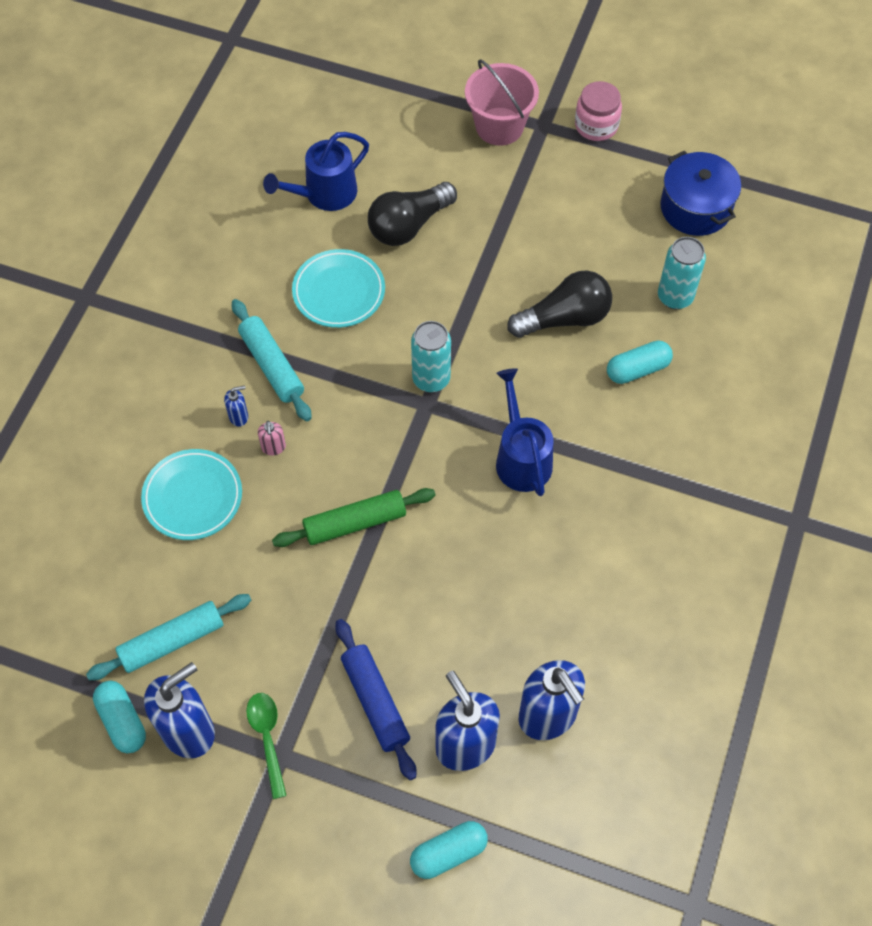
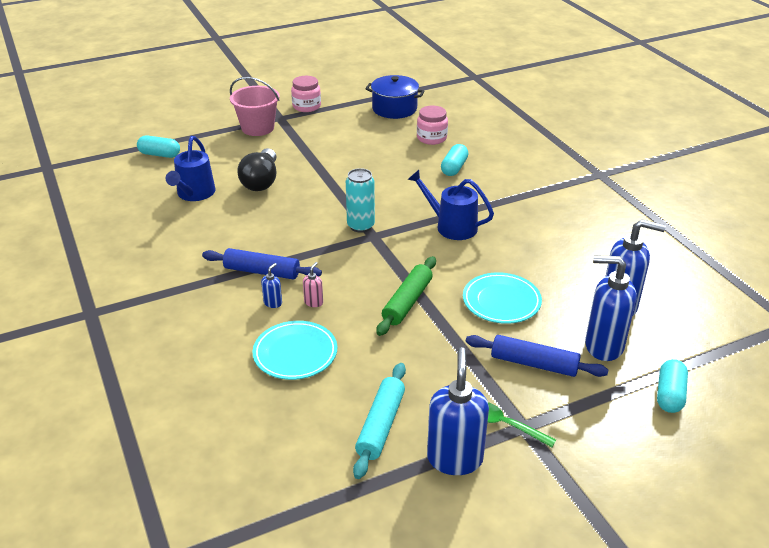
camera: 45 degrees left, 25 degrees down
(122, 721) = (407, 488): turquoise capsule -> turquoise capsule (159, 154)
(272, 365) = (262, 272): turquoise rolling pin -> blue rolling pin
(273, 447) = (314, 302): pink soap dispenser -> pink soap dispenser turned 105 degrees counterclockwise
(339, 291) = (258, 223): turquoise plate -> turquoise plate (501, 301)
(564, 318) = (393, 170): black light bulb -> none
(675, 297) = (431, 138): turquoise can -> pink jar

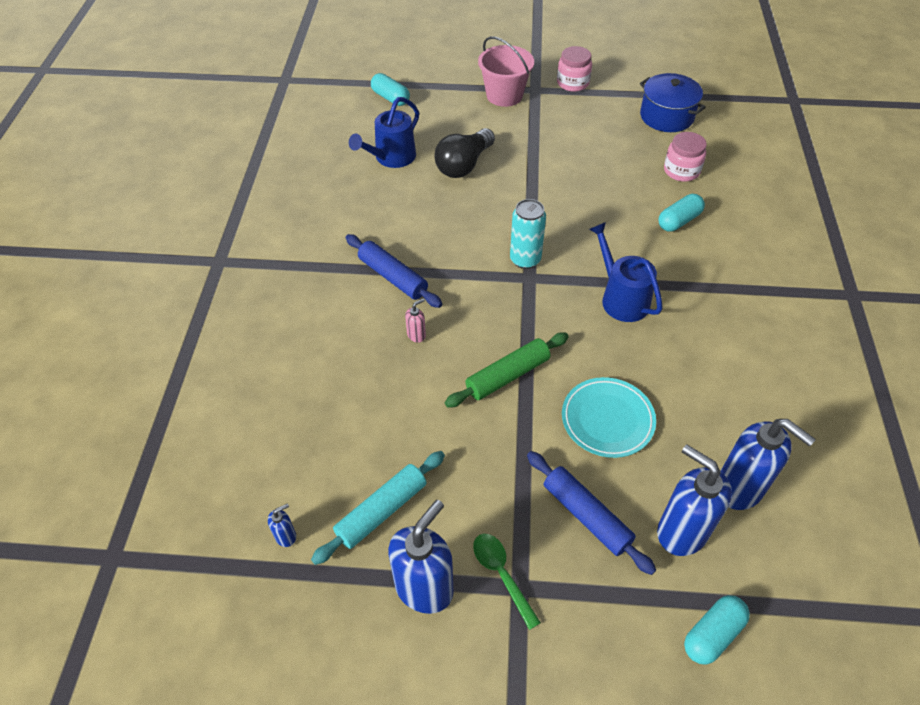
camera: 30 degrees right, 15 degrees up
(273, 303) = (378, 319): blue soap dispenser -> blue soap dispenser (286, 536)
(295, 353) = (360, 388): turquoise plate -> none

